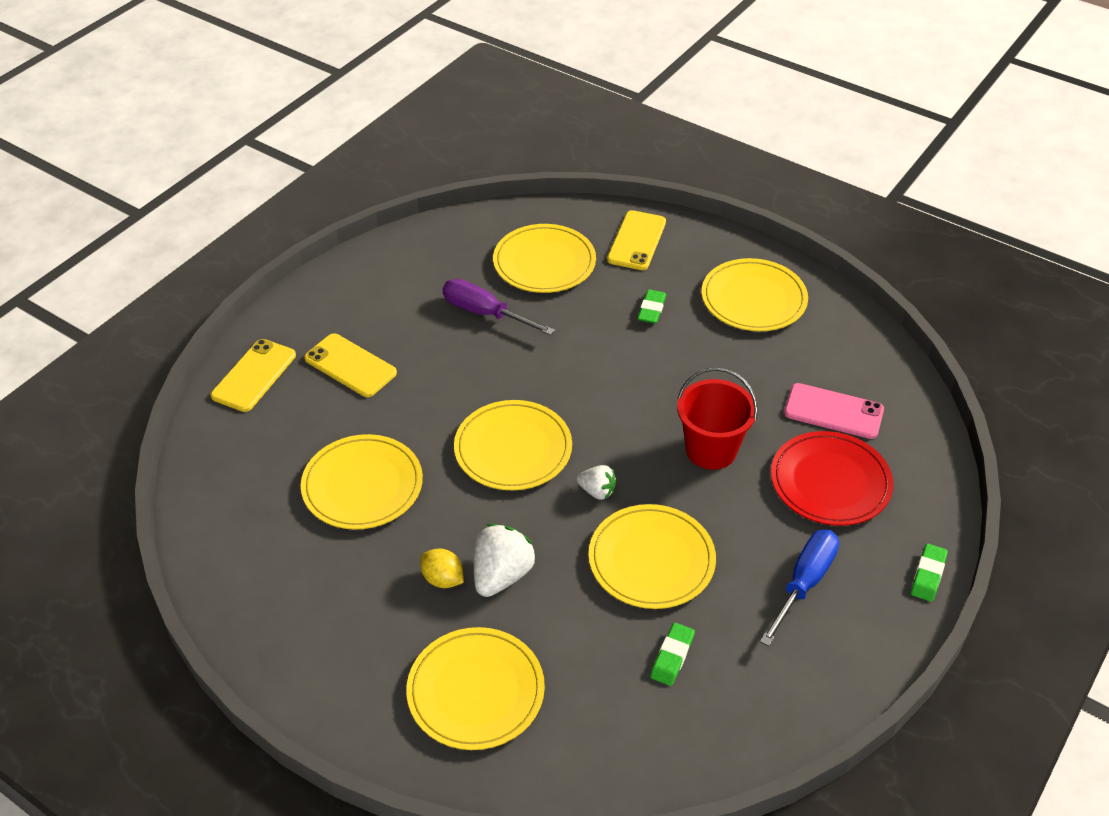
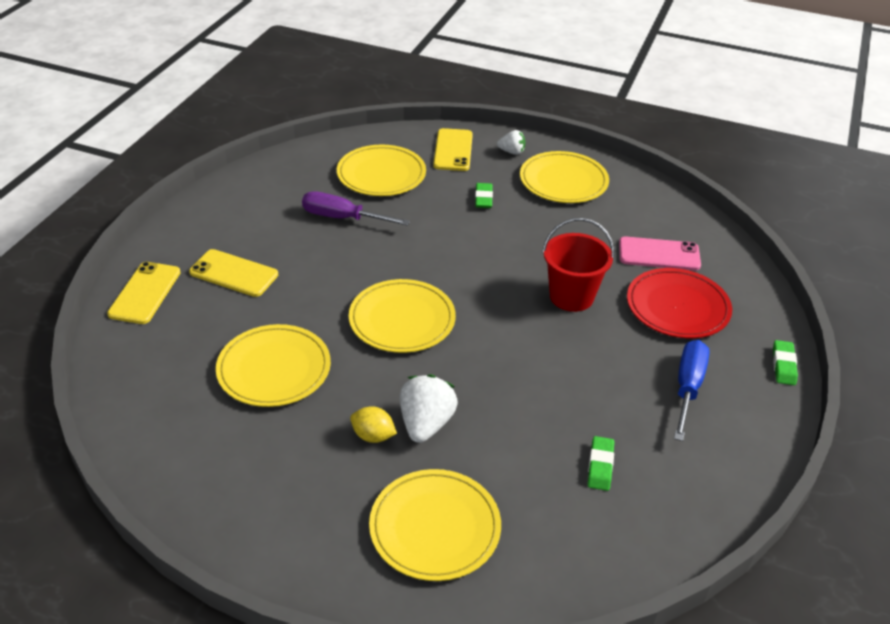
camera: 15 degrees left, 5 degrees down
(597, 491) = (487, 342): white strawberry -> white strawberry (512, 152)
(651, 560) = (553, 390): yellow plate -> none

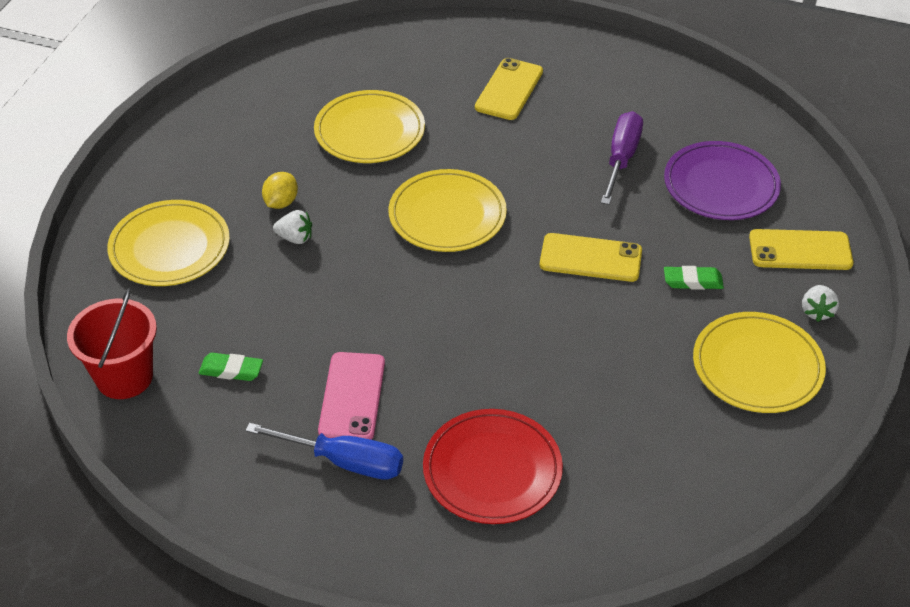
camera: 90 degrees right, 5 degrees up
(145, 293) = (472, 38): yellow phone -> yellow phone (590, 258)
(381, 174) = (721, 185): yellow plate -> purple plate
(426, 424) = (295, 238): white strawberry -> white strawberry, size x0.58
(571, 296) = (502, 361): red bucket -> red bucket (124, 377)
(659, 254) = (603, 462): pink phone -> pink phone (352, 397)
(783, 365) = (385, 573): green eraser -> none

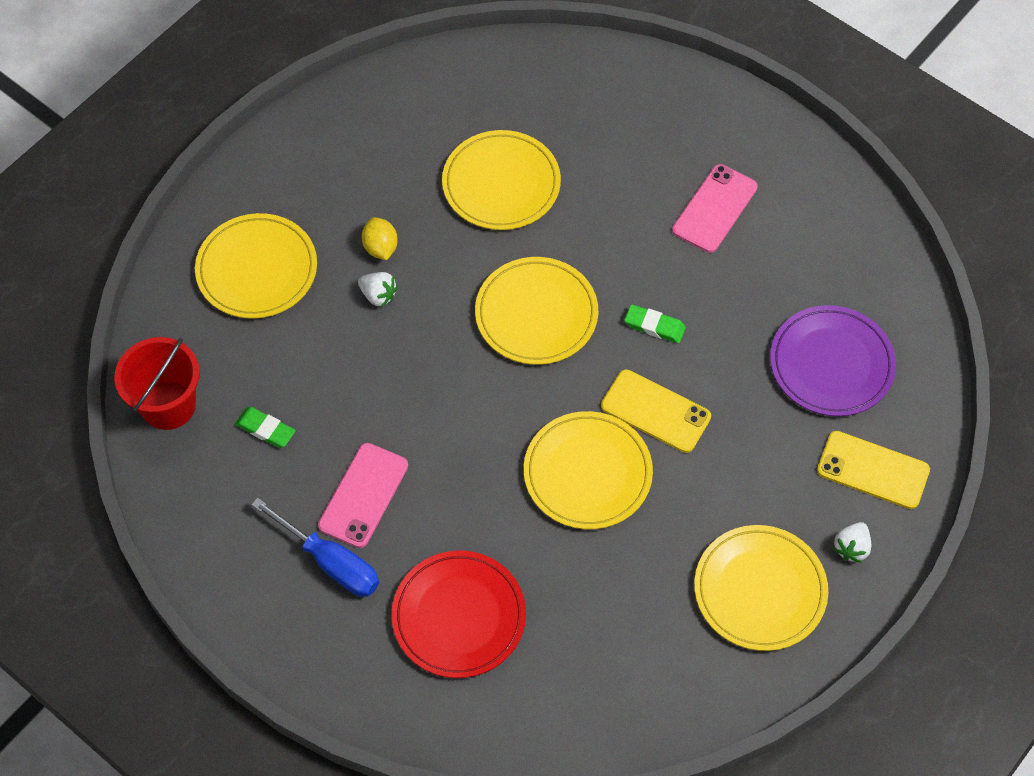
camera: 20 degrees right, 15 degrees up
(281, 202) = (380, 248): yellow lemon -> yellow lemon turned 60 degrees counterclockwise
(509, 89) = (667, 171): yellow phone -> none
(554, 320) = (587, 473): none -> yellow plate
(563, 105) = (714, 209): none -> pink phone
(621, 159) = (743, 298): purple screwdriver -> none
(693, 281) = (744, 472): green eraser -> green eraser (654, 326)

